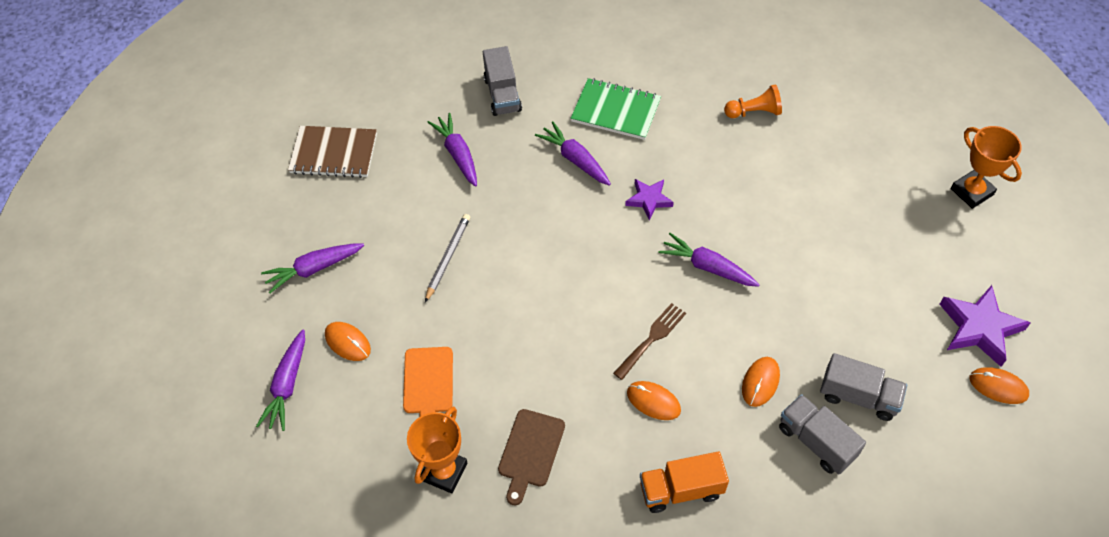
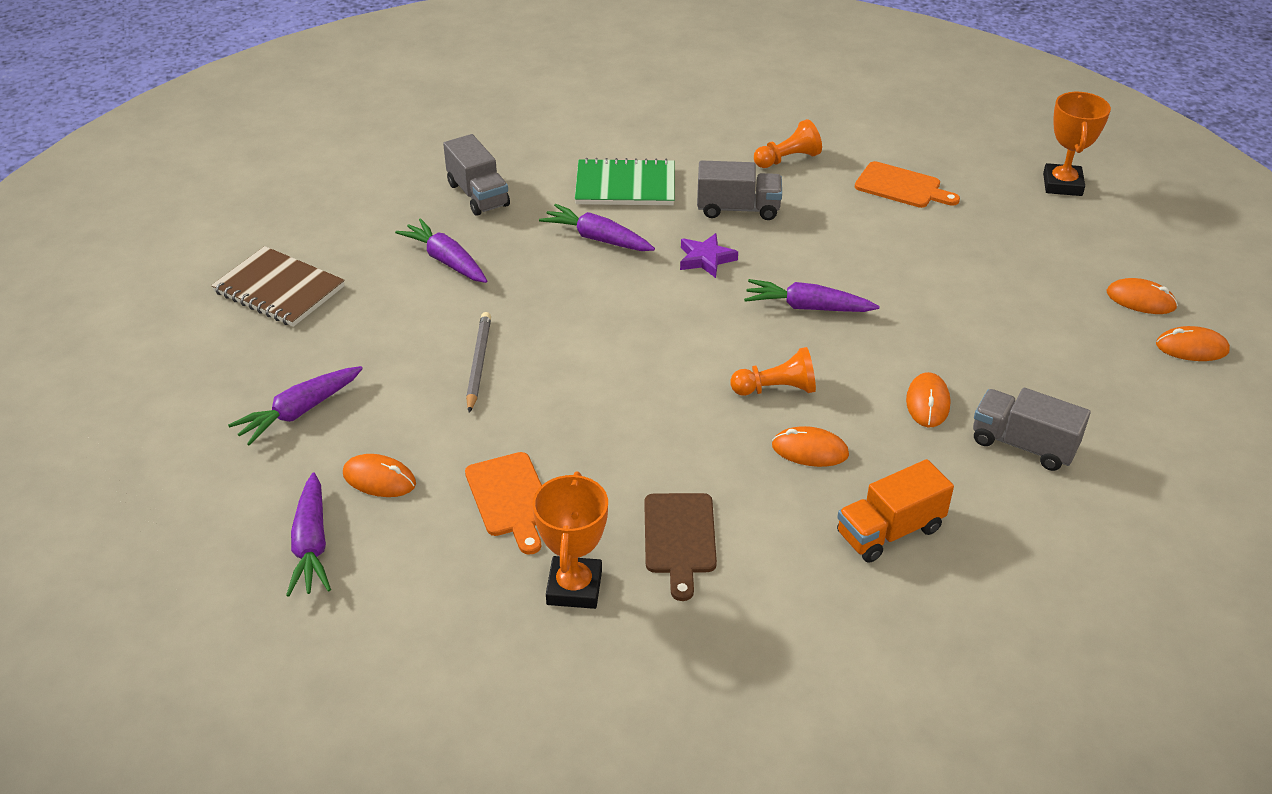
camera: 20 degrees left, 15 degrees down
(334, 153) = (279, 289): brown notebook -> brown notebook turned 45 degrees clockwise
(652, 338) = (776, 389): brown fork -> orange pawn
(835, 162) = (901, 186): none -> orange cutting board
(858, 396) = (1046, 391): grey truck -> grey truck (738, 209)
(971, 192) = (1062, 185): orange trophy -> orange trophy turned 60 degrees clockwise
(979, 328) = (1140, 300): purple star -> orange mouse

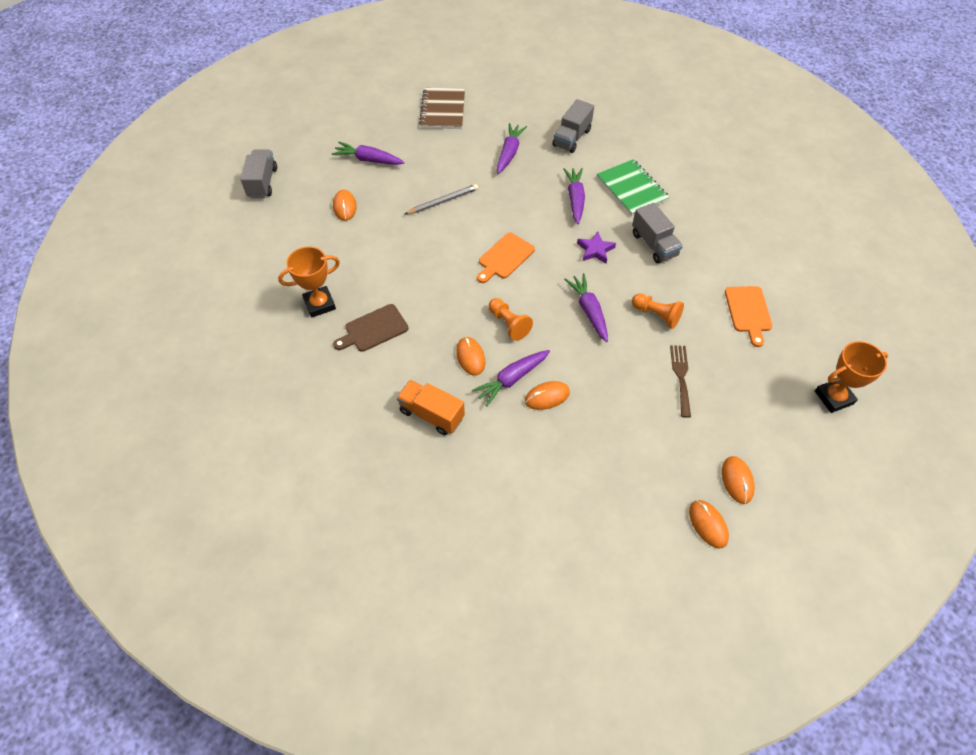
camera: 60 degrees right, 15 degrees up
(311, 544) = (294, 206): purple carrot -> purple carrot (512, 379)
(510, 498) = (361, 256): orange cutting board -> orange cutting board (505, 257)
(787, 159) = (725, 247): orange pawn -> orange pawn (656, 315)
(966, 277) = (681, 377): none -> brown fork
(1023, 445) = (543, 455): grey truck -> grey truck (262, 183)

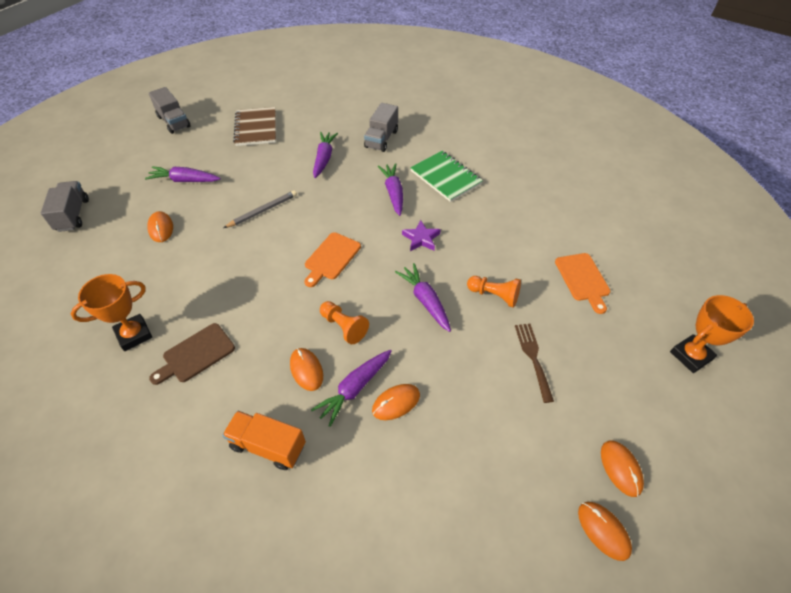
camera: 10 degrees left, 5 degrees down
(654, 244) = (477, 226): grey truck -> grey truck (174, 122)

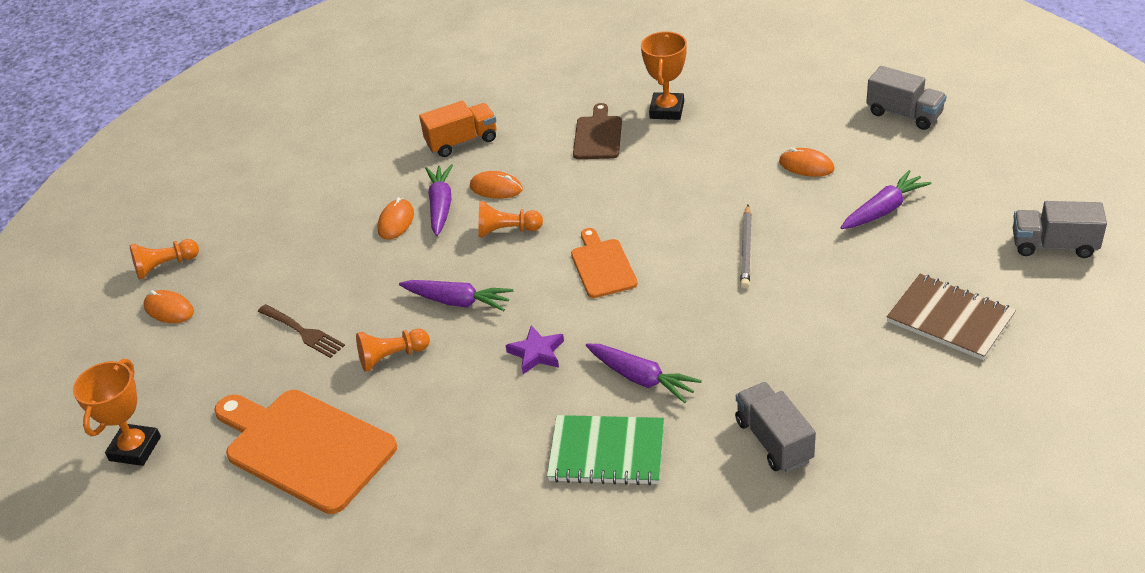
camera: 140 degrees right, 10 degrees down
(324, 158) = (793, 352): purple carrot -> none
(583, 279) = (304, 448): orange cutting board -> orange cutting board, size x1.82
(603, 530) = (165, 266): orange mouse -> orange pawn

